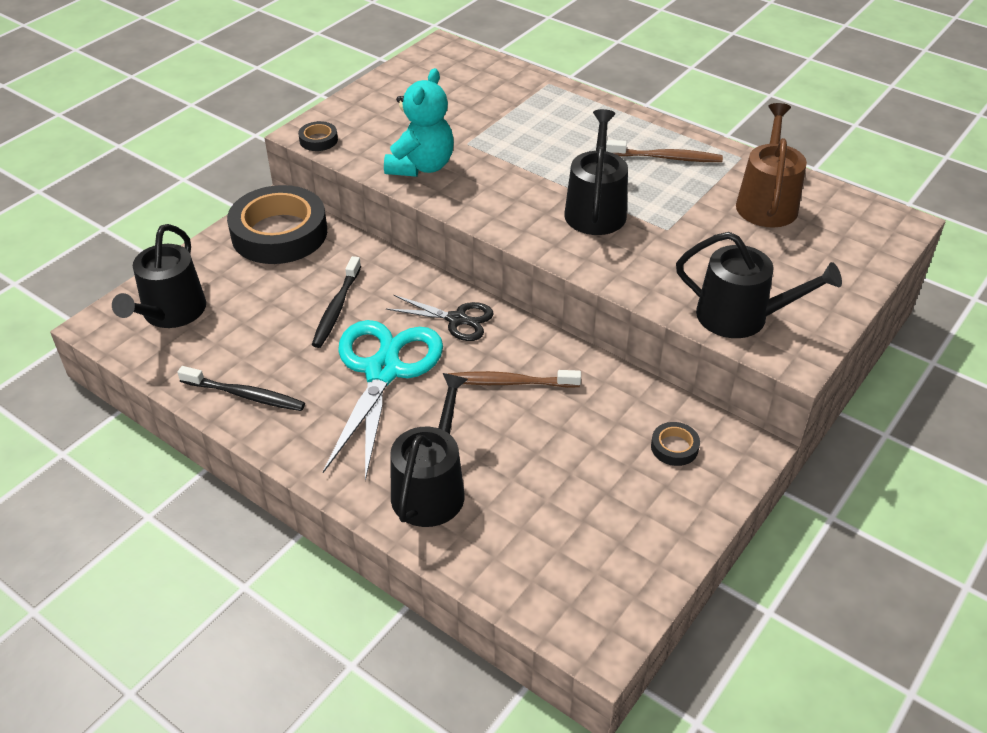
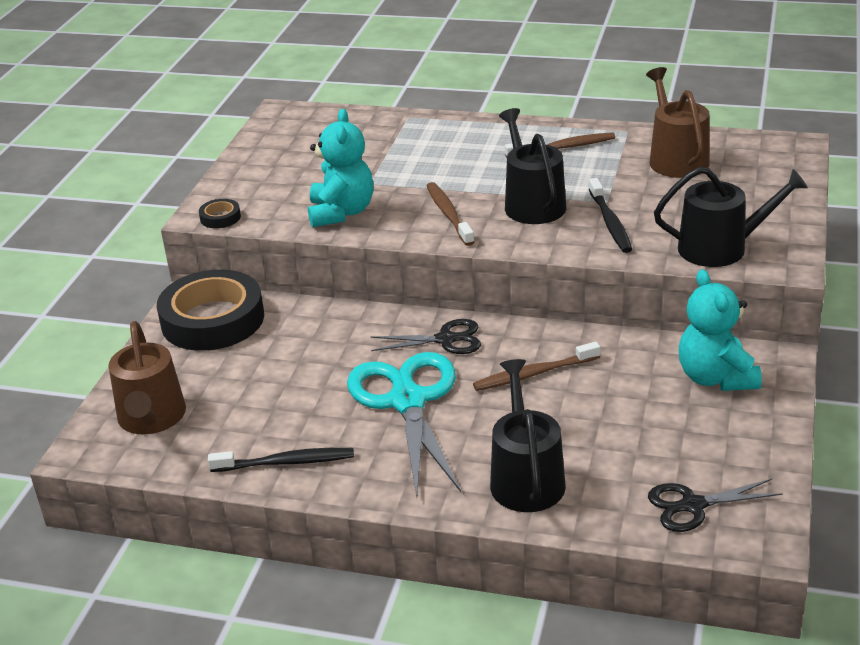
camera: 20 degrees left, 10 degrees down
(170, 313) = (151, 418): black watering can -> brown watering can
(336, 308) = (321, 365): black toothbrush -> black toothbrush (610, 222)
(512, 197) = (448, 214): none -> brown toothbrush
(561, 576) = (693, 505): none -> black scissors
(674, 447) = (715, 378): black tape -> turquoise teddy bear

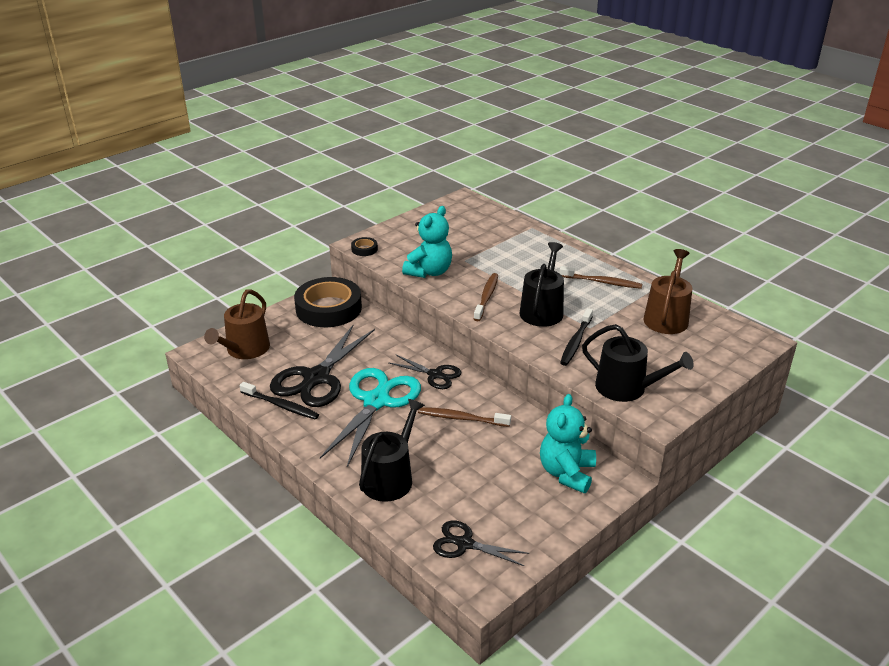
camera: 30 degrees right, 0 degrees up
(296, 408) = (317, 378): none -> black scissors

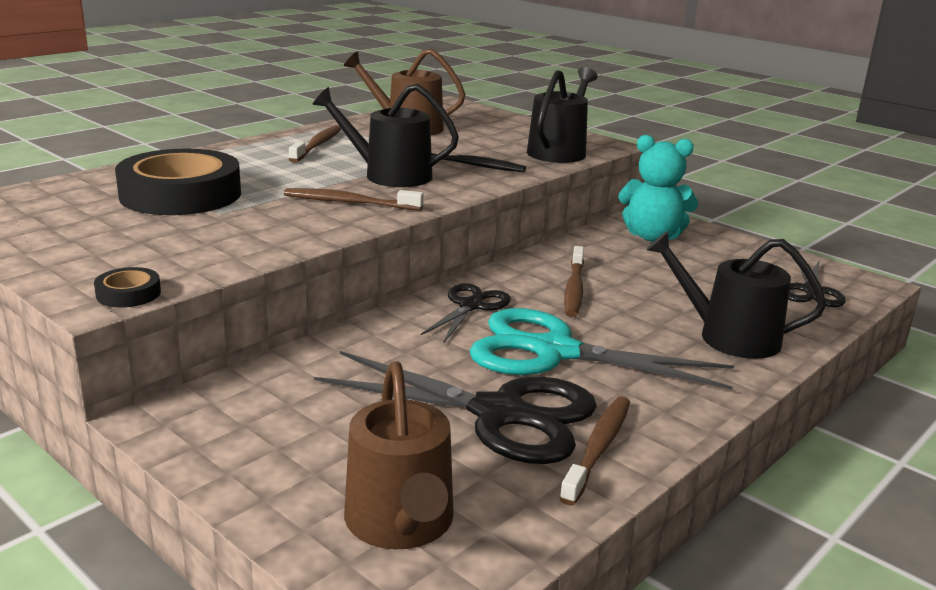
camera: 95 degrees left, 10 degrees down
(245, 350) = (401, 523): brown watering can -> brown watering can turned 60 degrees clockwise
(281, 405) = (598, 448): black toothbrush -> brown toothbrush
(328, 308) = (234, 415): black tape -> black tape (181, 194)
(429, 272) = (253, 238): turquoise teddy bear -> none

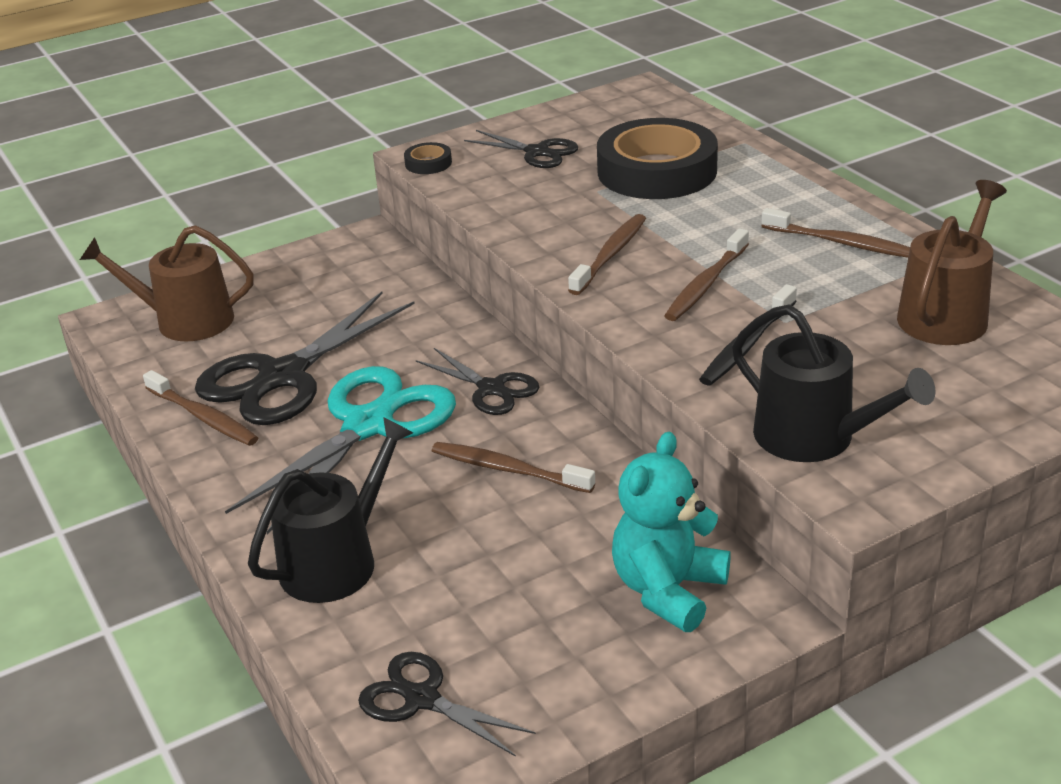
camera: 110 degrees right, 10 degrees up
(117, 242) = (537, 152): none -> black scissors
(389, 175) = (706, 284): black watering can -> brown toothbrush

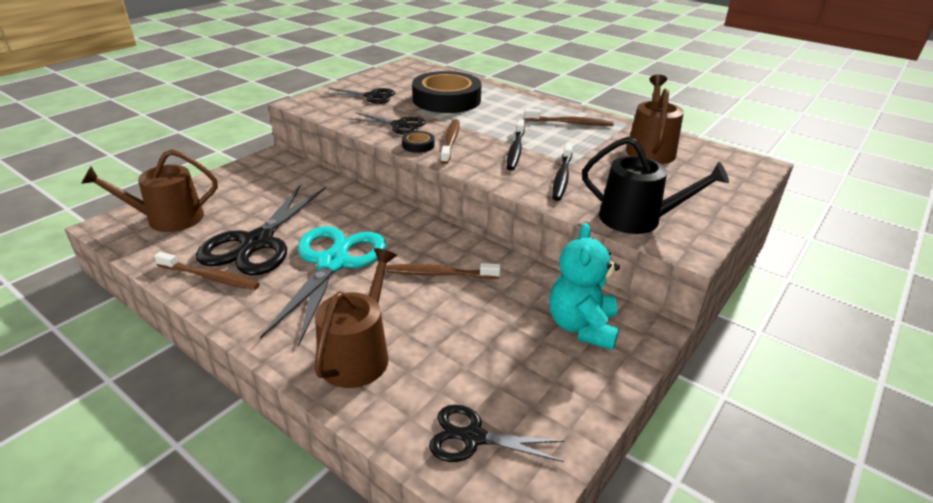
camera: 25 degrees left, 0 degrees up
(337, 561) = (358, 354): black watering can -> brown watering can
(428, 163) = (308, 107): black tape -> black tape (418, 145)
(491, 389) = (400, 229): black scissors -> black scissors (399, 125)
(706, 284) = (515, 150): brown toothbrush -> black toothbrush

